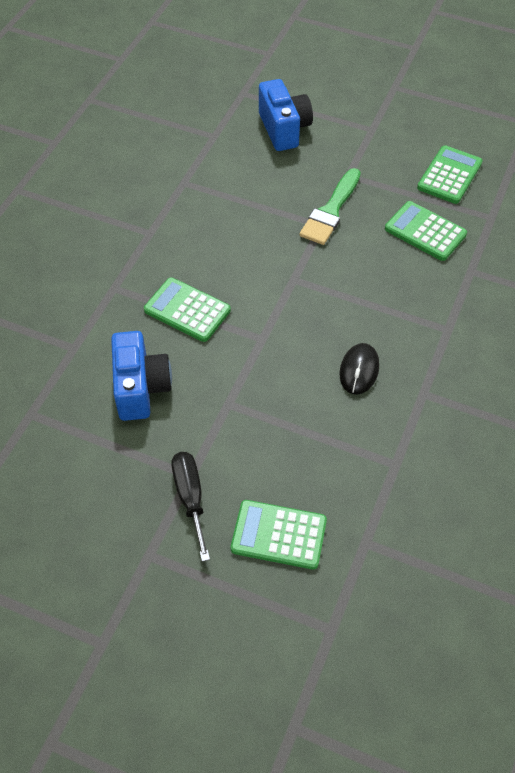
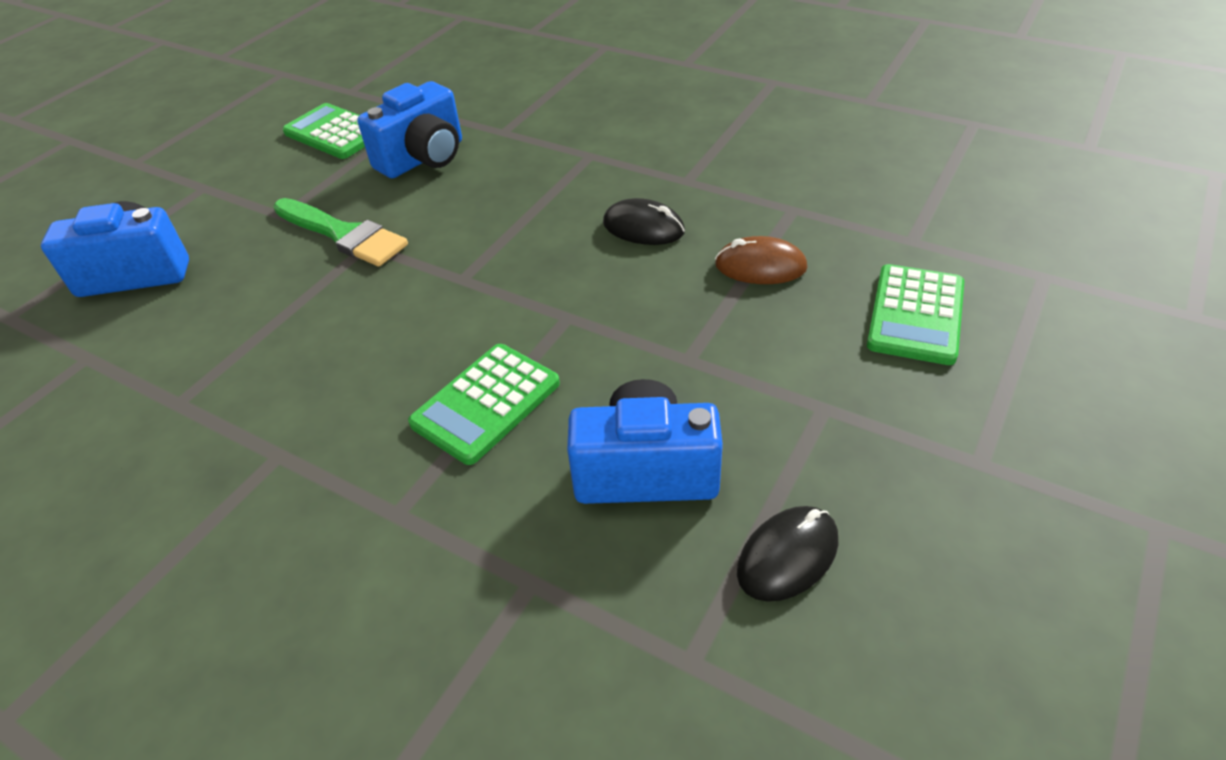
camera: 80 degrees left, 10 degrees down
(85, 454) = (787, 556): none -> black mouse
(190, 498) = (867, 408): black screwdriver -> none
(323, 442) = (760, 266): none -> brown mouse
(425, 232) = (423, 158): green calculator -> blue camera

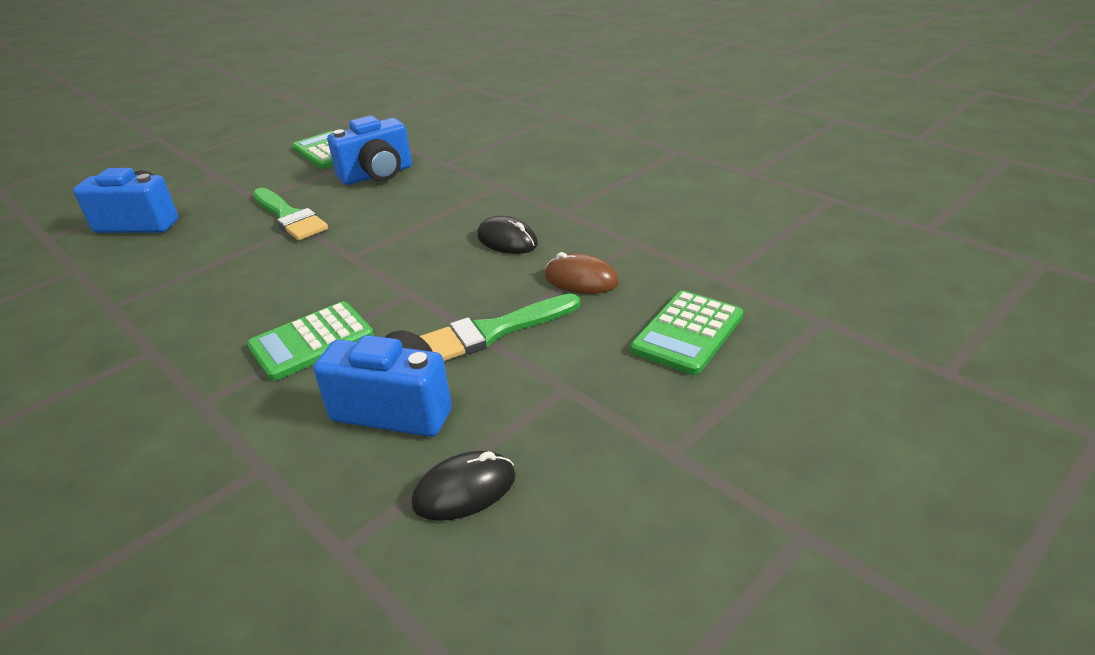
camera: 15 degrees right, 10 degrees down
(699, 351) = (493, 331): none -> green brush

